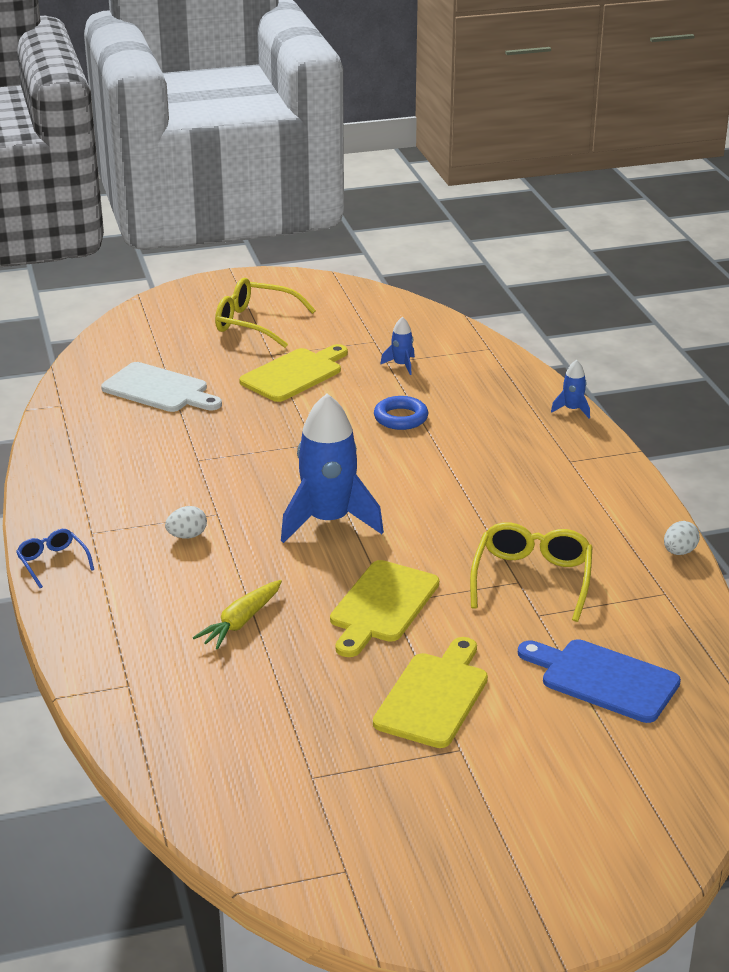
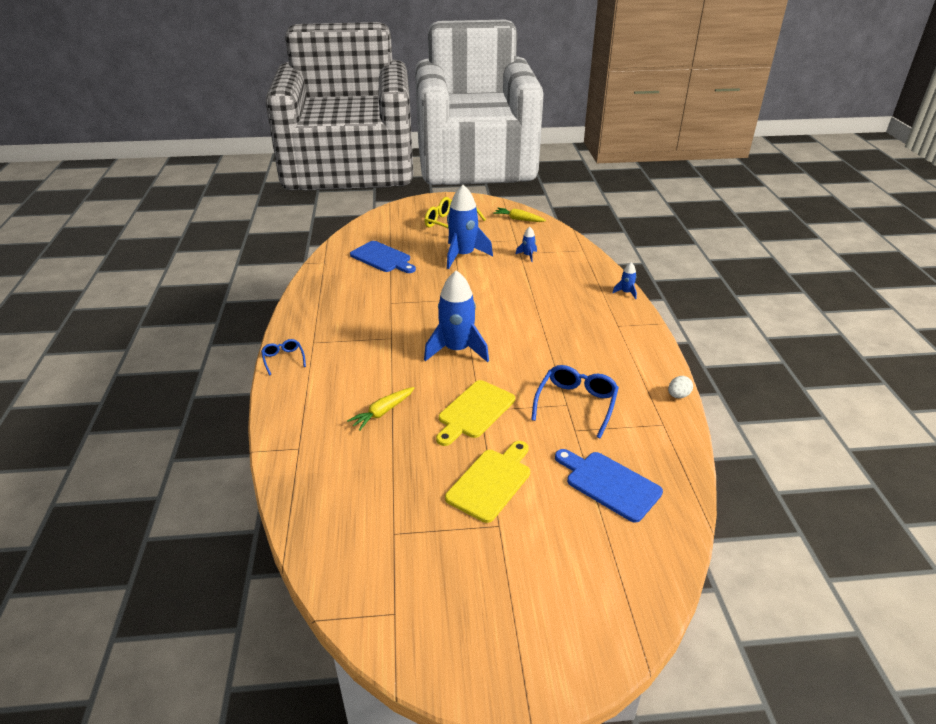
camera: 10 degrees right, 5 degrees up
(159, 389) = (382, 258): white cutting board -> blue cutting board
(187, 536) = (368, 350): white egg -> none
(294, 374) = (463, 255): yellow cutting board -> blue rocket
(370, 306) = (518, 219): none -> yellow carrot
(401, 418) = (519, 288): blue ring -> none
(532, 579) = (576, 404): yellow glasses -> blue glasses

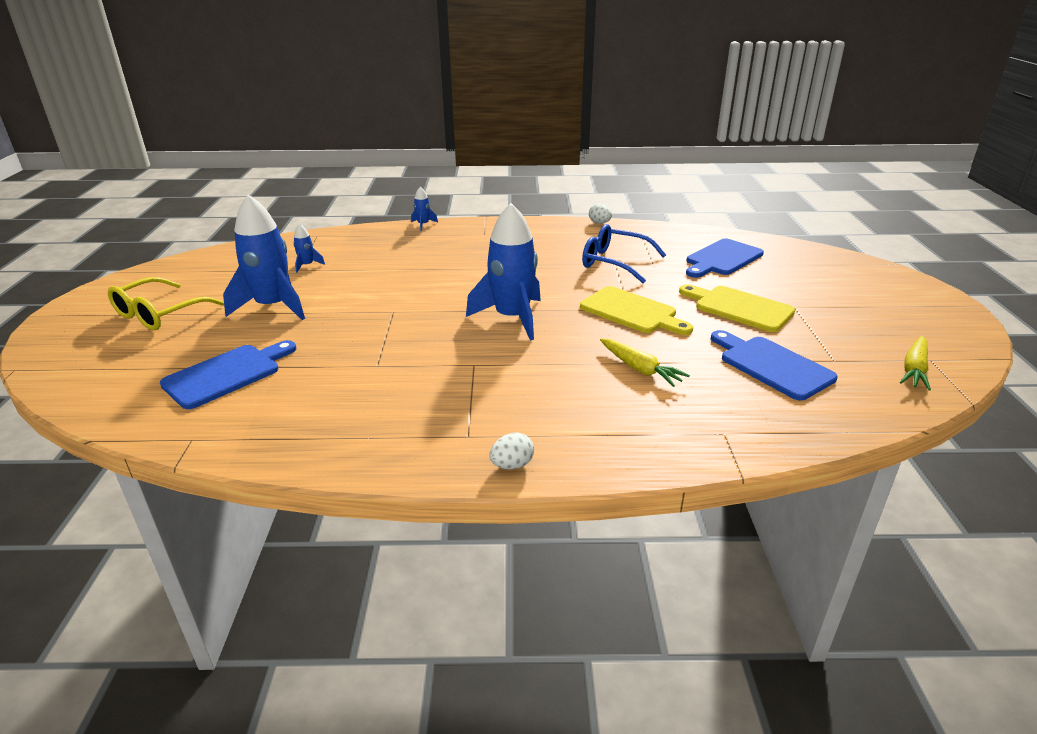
camera: 85 degrees left, 5 degrees down
(283, 359) = (512, 465): blue glasses -> white egg
(385, 488) = (772, 366): none -> blue cutting board
(518, 219) = (199, 265): yellow carrot -> yellow carrot (914, 369)

